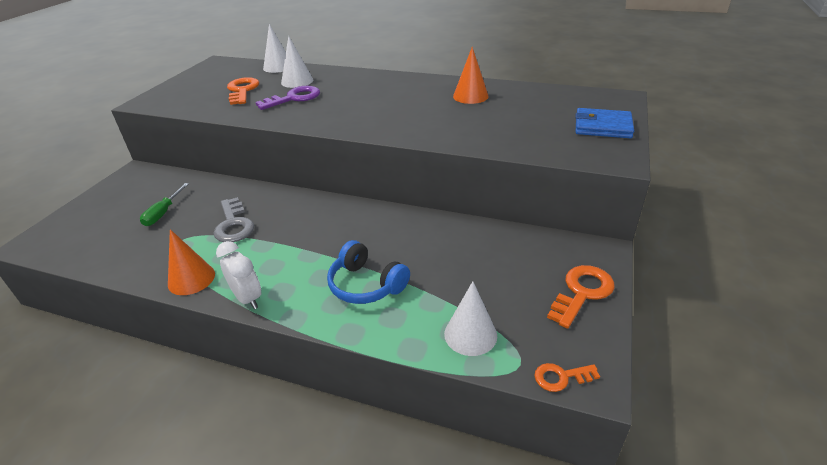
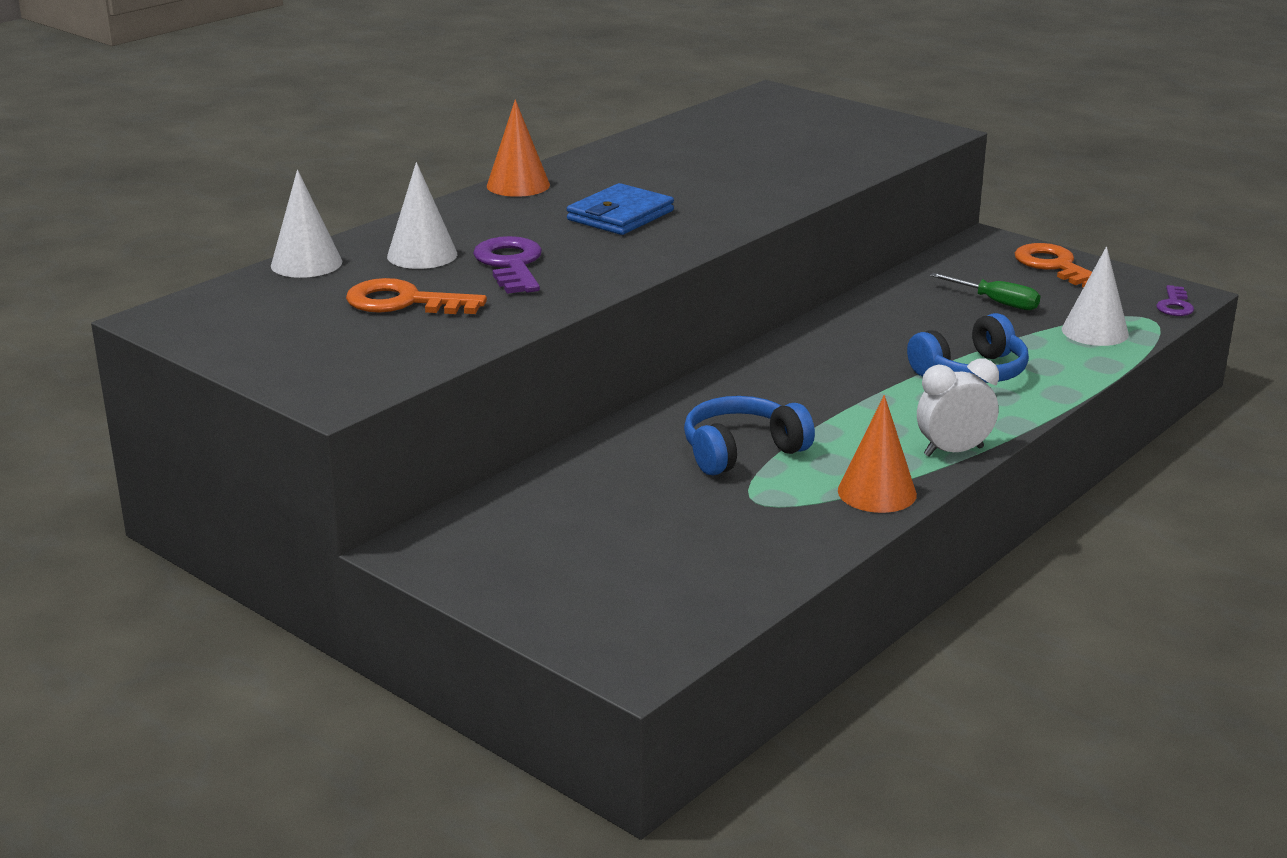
camera: 70 degrees left, 10 degrees down
(163, 213) = (640, 515): green screwdriver -> green screwdriver (996, 302)
(234, 225) = (741, 451): grey key -> blue headphones
(470, 96) = (666, 157): orange cone -> orange cone (518, 185)
(561, 377) = (1174, 305): orange key -> purple key
(602, 127) = (846, 119): blue wallet -> blue wallet (620, 215)

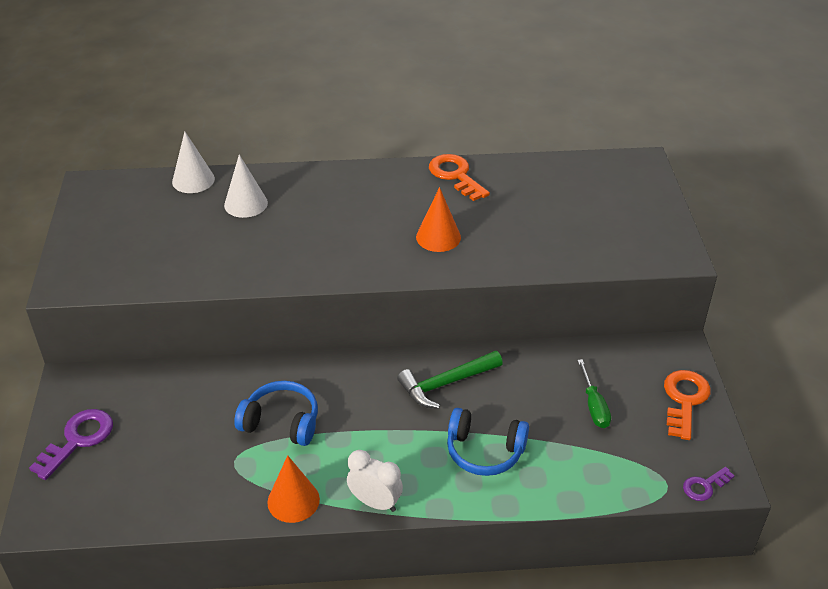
camera: 45 degrees right, 15 degrees up
(404, 302) = (185, 235): orange key -> orange key (455, 175)
(510, 264) = (269, 236): purple key -> purple key (78, 439)
(518, 185) = (372, 172): orange cone -> orange cone (438, 237)
(620, 215) = (379, 228): blue wallet -> none
(842, 349) = (446, 384): none -> green hammer
(1095, 331) = (612, 471): white cone -> none

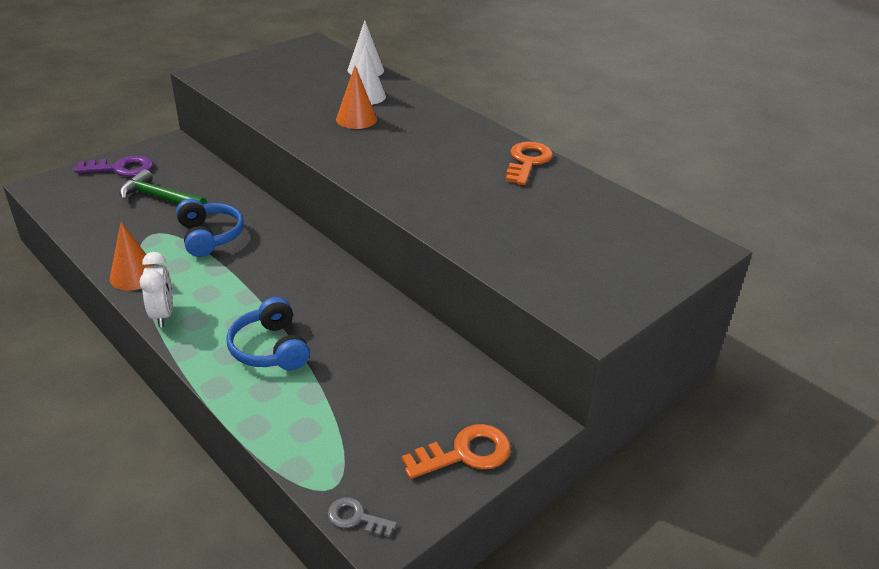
camera: 50 degrees right, 5 degrees down
(438, 237) = (436, 183): orange cone -> orange cone (356, 119)
(446, 384) = (329, 295): green hammer -> green hammer (159, 198)
(594, 406) = (391, 392): green screwdriver -> none
(704, 486) = (356, 518): purple key -> grey key

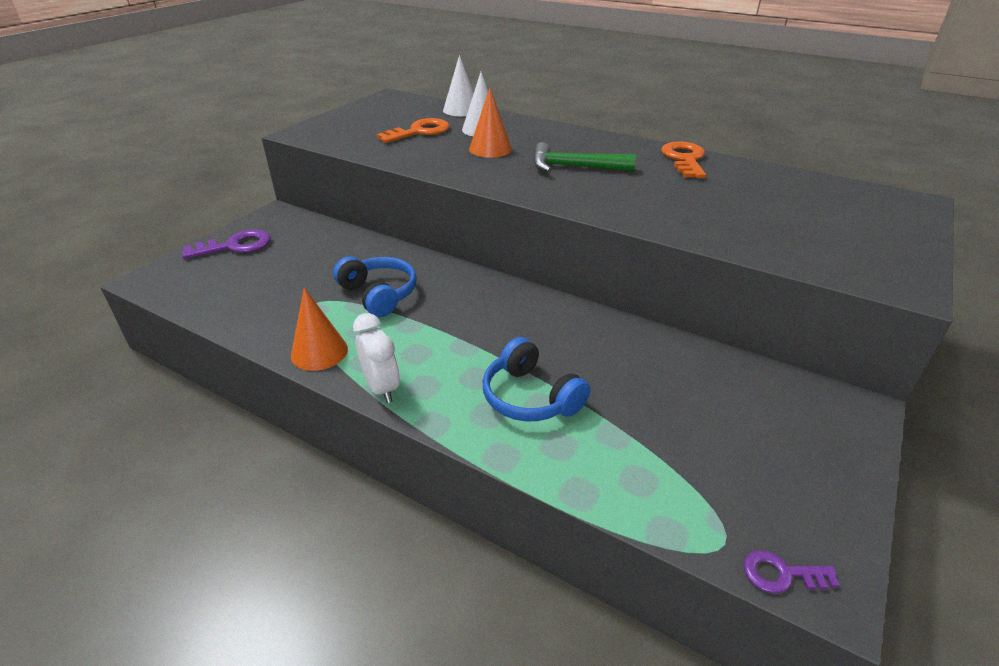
camera: 15 degrees left, 0 degrees up
(159, 198) = (297, 267): green hammer -> green hammer (574, 167)
(356, 518) = (781, 574): grey key -> purple key
(465, 453) = (824, 460): orange key -> orange key (419, 132)

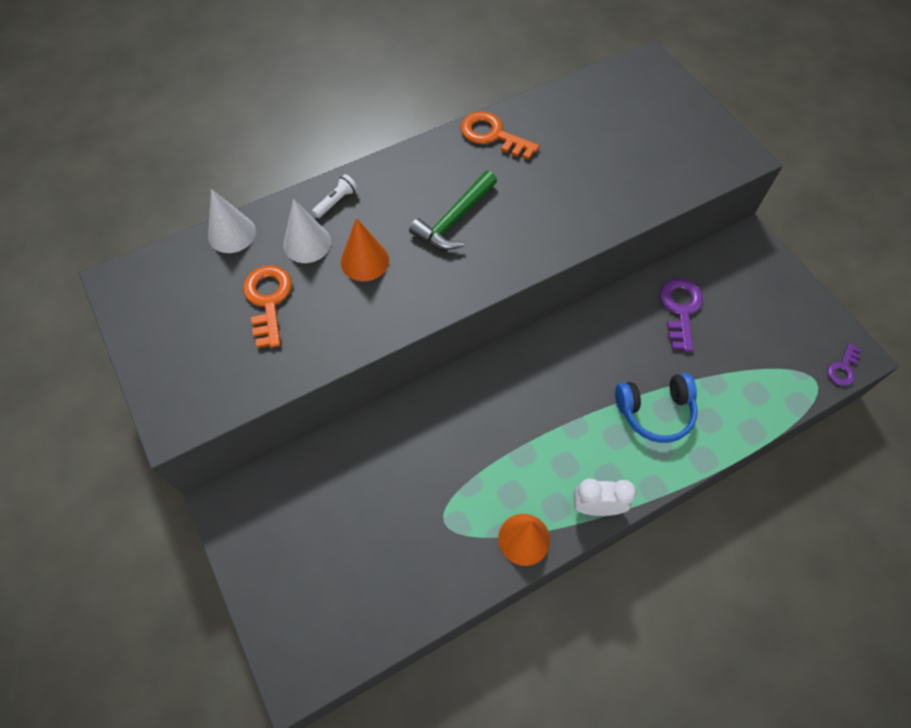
camera: 60 degrees left, 25 degrees up
(235, 246) = (277, 568): purple key -> purple key (680, 309)
(379, 294) = (461, 460): blue headphones -> none
(530, 128) = (336, 201): none -> white flashlight

